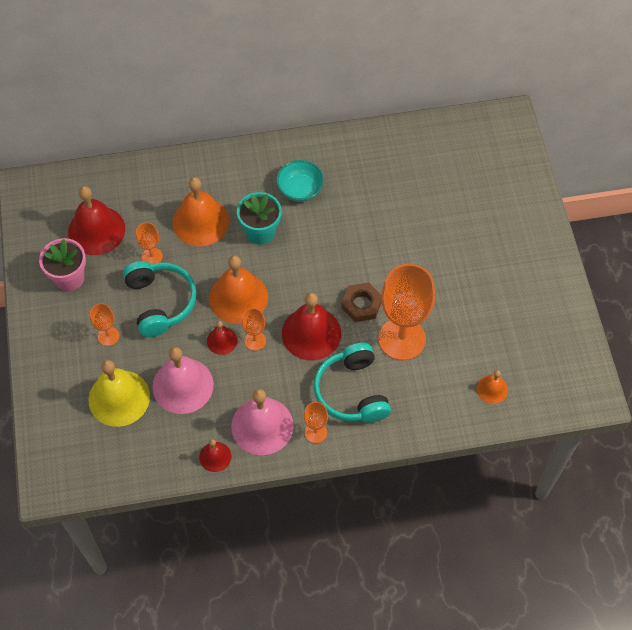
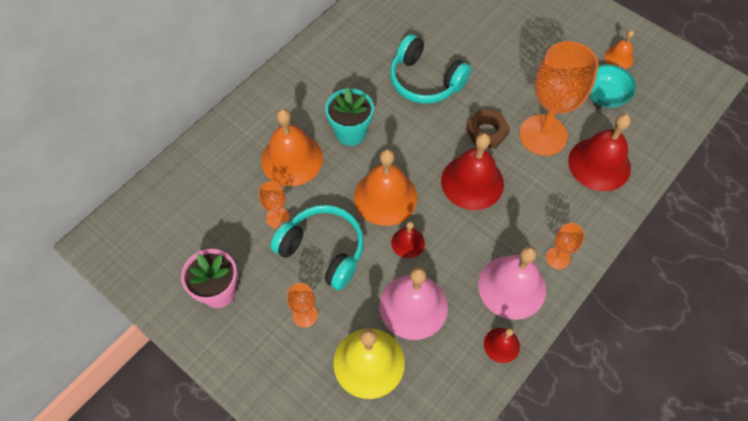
camera: 40 degrees left, 0 degrees up
(96, 230) = (204, 231): red bell -> red bell (599, 164)
(255, 340) = (434, 222): orange goblet -> none
(300, 190) = (349, 79): turquoise bowl -> turquoise bowl (604, 96)
(352, 392) = (550, 204): turquoise headphones -> turquoise headphones (425, 81)
(492, 389) = (643, 124): orange bell -> orange bell (619, 57)

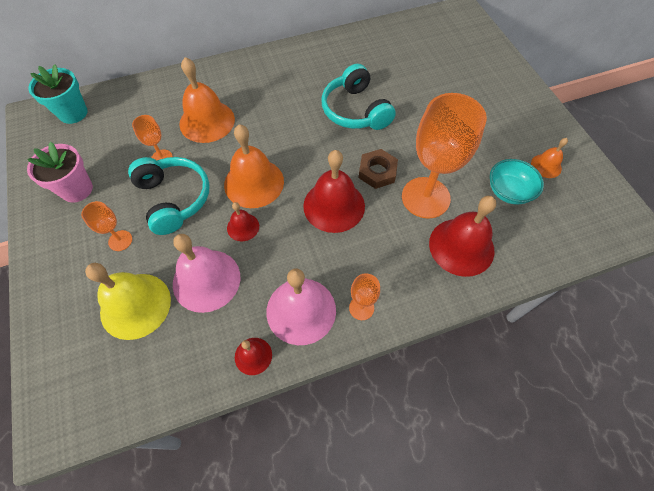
camera: 30 degrees right, 0 degrees up
(350, 132) = (266, 122): turquoise flower pot -> turquoise flower pot (73, 113)

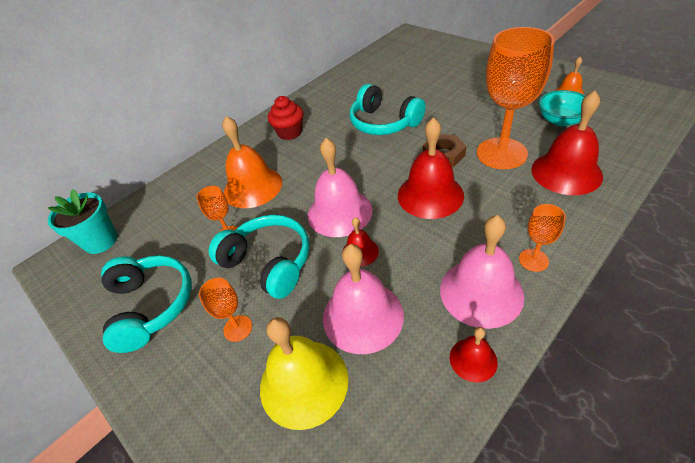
camera: 20 degrees left, 15 degrees down
(77, 189) = (151, 305): pink flower pot -> turquoise headphones
(254, 183) = (339, 212): orange bell -> pink bell
(272, 79) = (290, 132): none -> red cupcake

